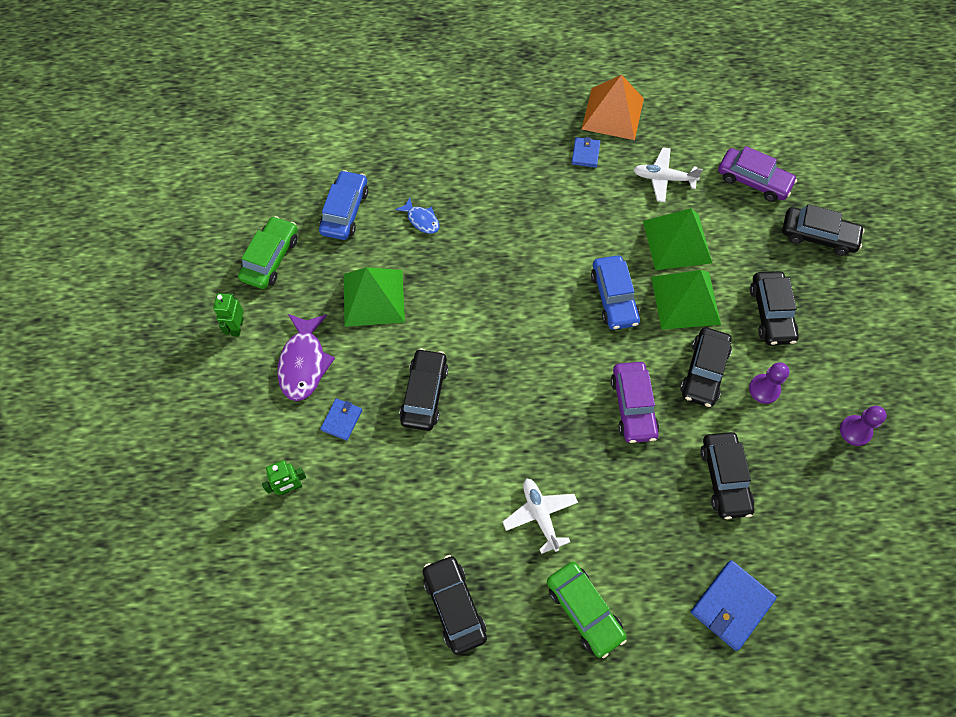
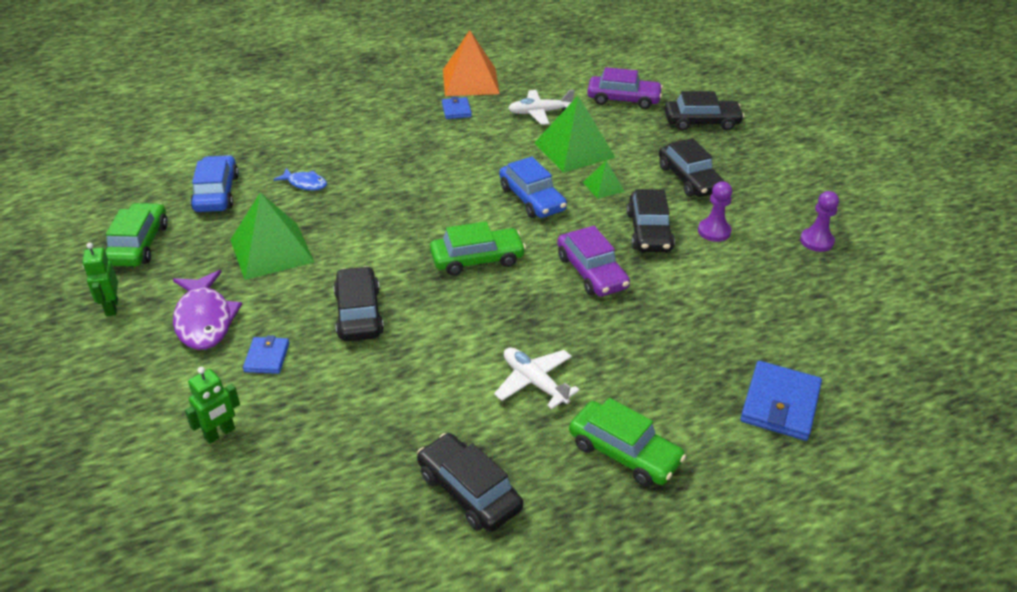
camera: 20 degrees left, 25 degrees down
(540, 360) = (477, 259): none -> green car
(685, 300) = (603, 186): green pyramid -> green pyramid, size x0.49
(724, 478) = (714, 304): black car -> none

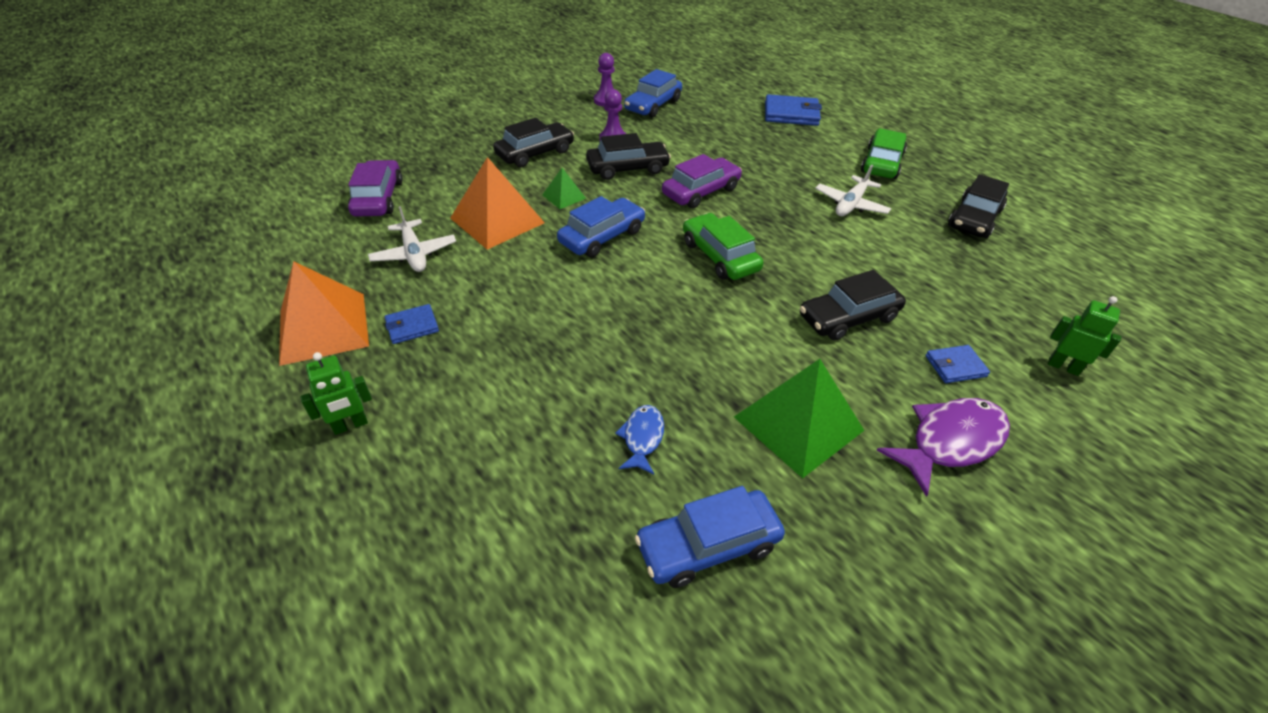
camera: 105 degrees left, 5 degrees up
(111, 307) = (1009, 558): green robot -> green robot (350, 425)
(139, 244) = (878, 597): green car -> none
(574, 150) = (497, 220): green pyramid -> orange pyramid
(701, 122) = (427, 150): black car -> none
(805, 277) = (653, 105): none -> blue car

